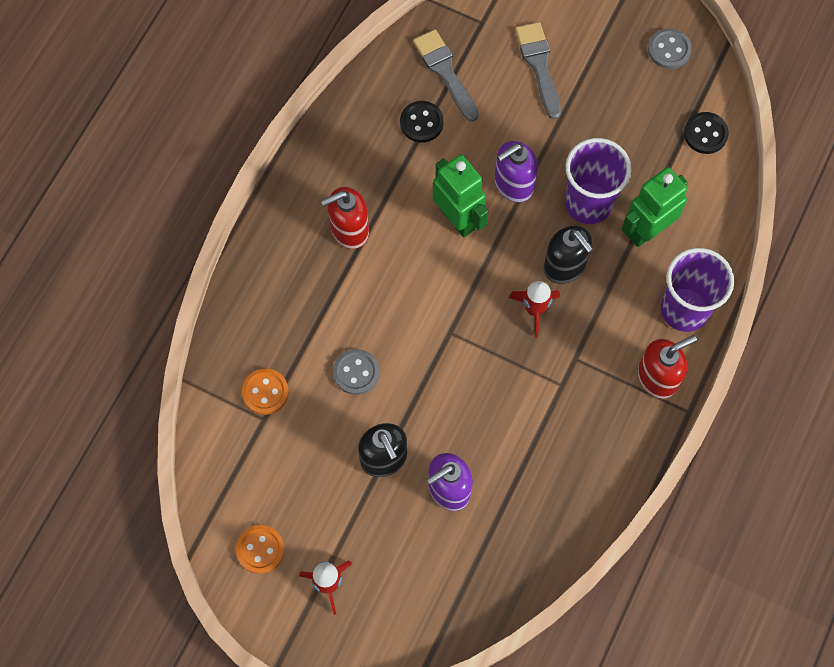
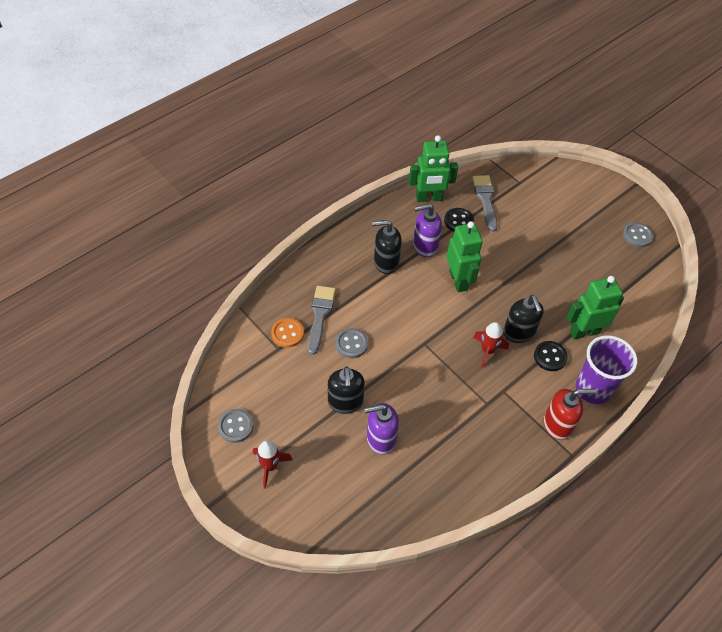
camera: 20 degrees right, 15 degrees down
(260, 549) = (235, 426): orange button -> grey button
(349, 230) = (385, 262): red soap dispenser -> black soap dispenser
(366, 100) = (429, 198): none -> green robot
(513, 184) = (503, 274): purple soap dispenser -> purple soap dispenser (424, 246)
(539, 65) = (547, 216): grey brush -> grey brush (320, 315)
(588, 203) = (549, 302): purple cup -> none
(705, 134) = (645, 290): black button -> black button (550, 357)

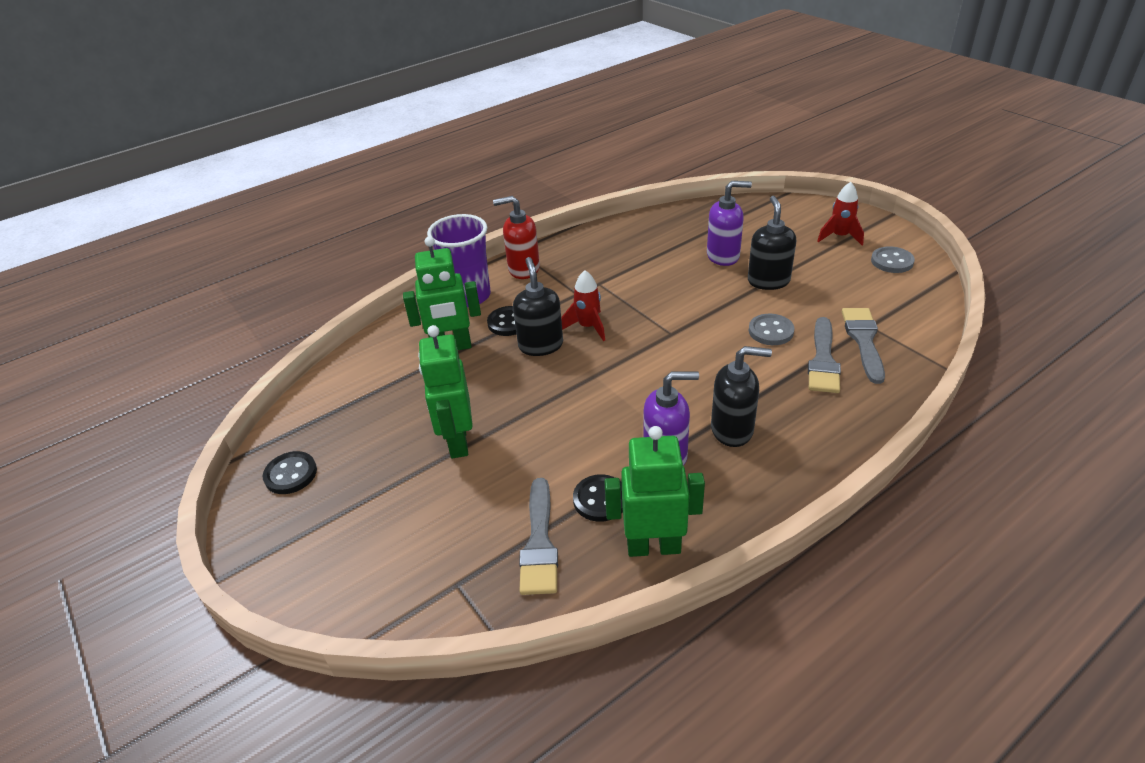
camera: 170 degrees left, 15 degrees down
(287, 333) = (863, 340): orange button -> grey brush
(458, 280) = (614, 405): green robot -> green robot (457, 442)
(637, 236) = (290, 474): grey button -> black button

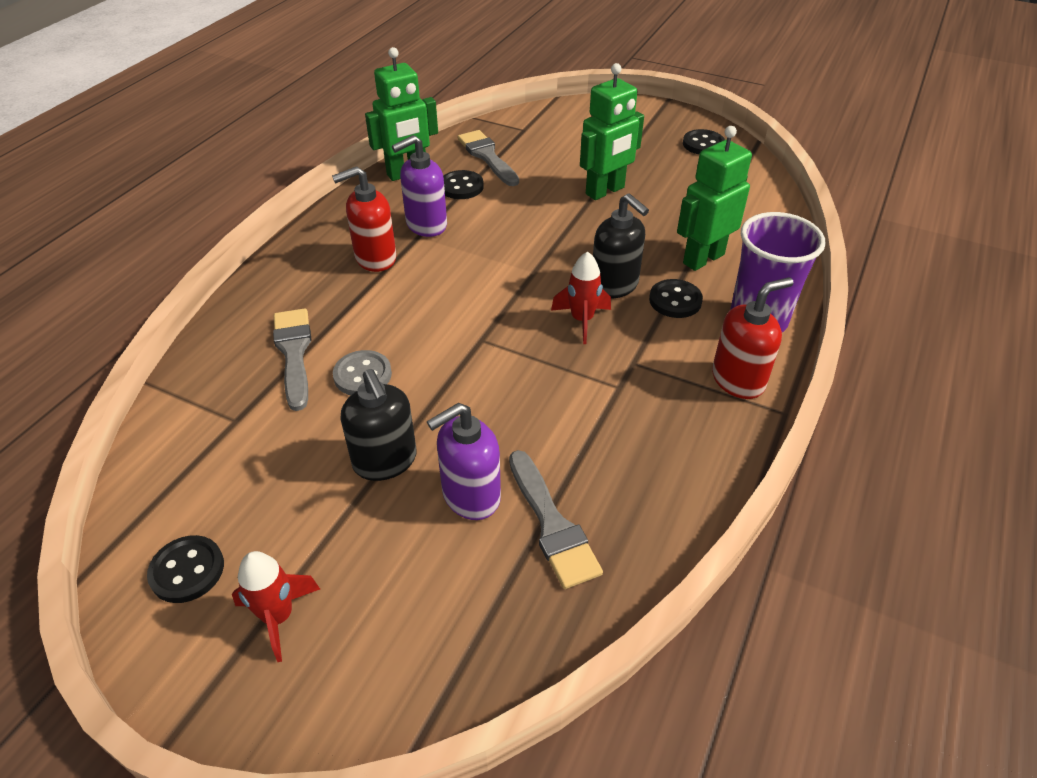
camera: 150 degrees right, 5 degrees up
(457, 442) = (605, 191): green robot -> green robot turned 90 degrees clockwise
(732, 430) = (375, 258): black soap dispenser -> red soap dispenser
(863, 340) = (245, 394): grey brush -> grey brush (552, 524)
(892, 261) = (187, 570): grey button -> black button

